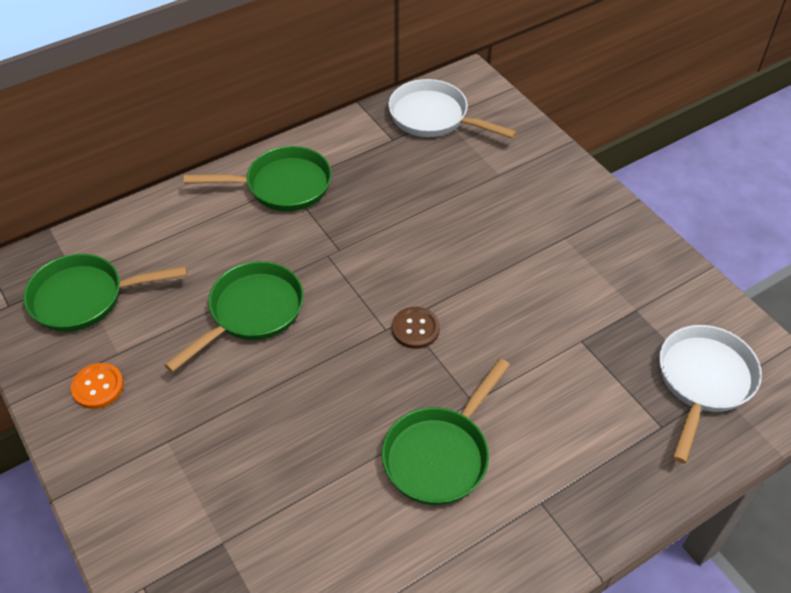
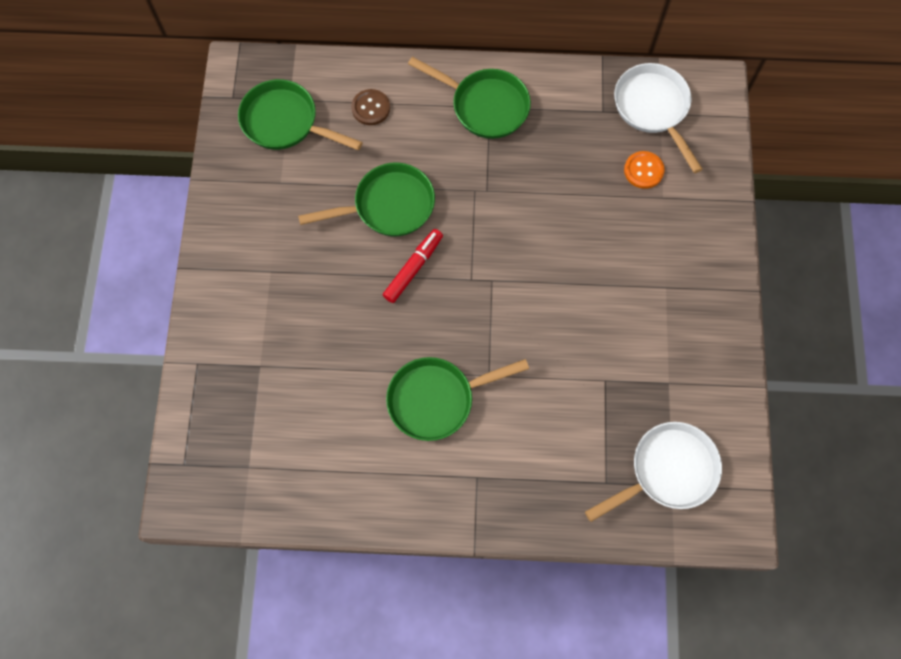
camera: 35 degrees right, 20 degrees up
(98, 387) = (252, 201): orange button -> orange button (643, 170)
(320, 352) = (413, 268): none -> red marker
(415, 329) = (492, 293): brown button -> brown button (370, 108)

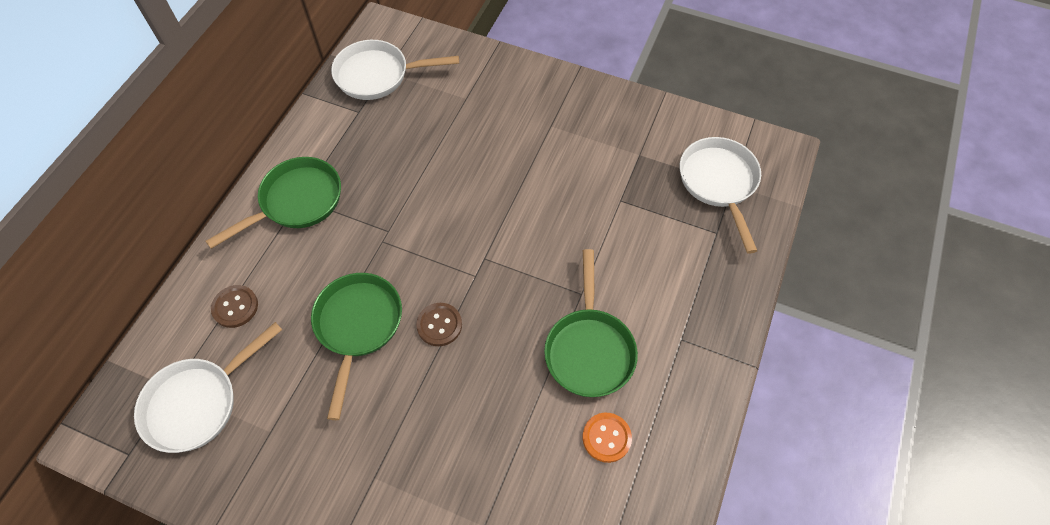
camera: 70 degrees left, 10 degrees down
(285, 122) = (198, 402): green pan -> white pan
(413, 268) = (439, 325): red marker -> brown button
(643, 170) = (433, 103): orange button -> orange button (606, 438)

